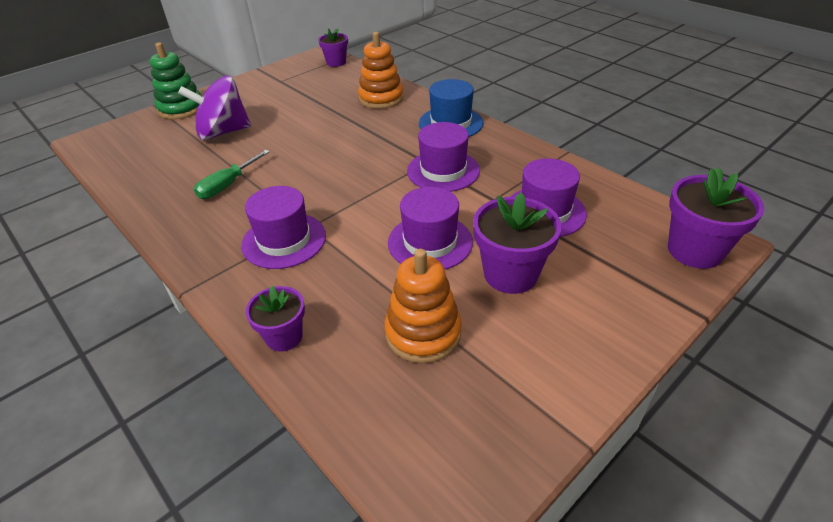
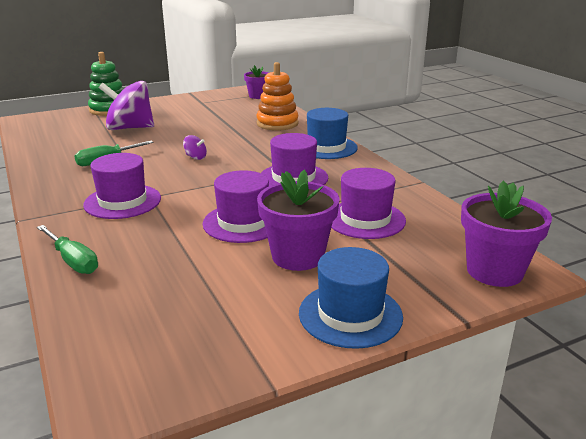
camera: 15 degrees right, 15 degrees down
(284, 337) = (73, 261): purple flower pot -> green screwdriver
(324, 161) = (195, 157): none -> purple spinning top
(423, 333) = (188, 281): orange stacking toy -> none
(603, 336) = (350, 314): none -> blue hat

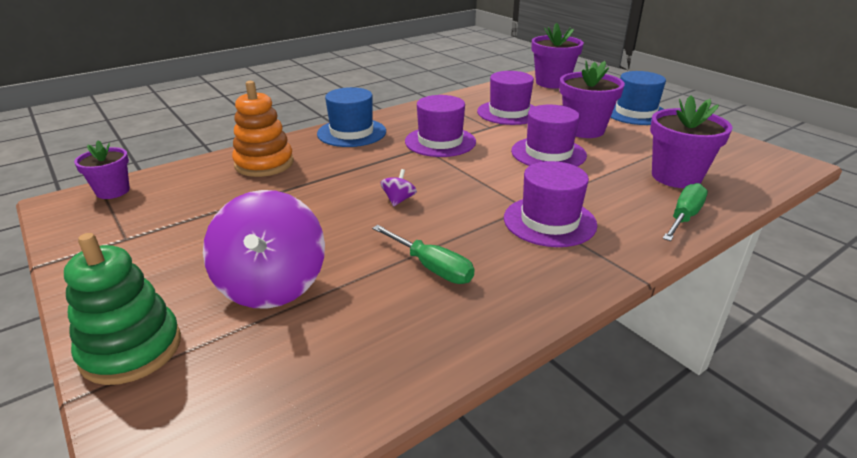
camera: 100 degrees left, 5 degrees up
(145, 283) = (676, 177): none -> purple flower pot

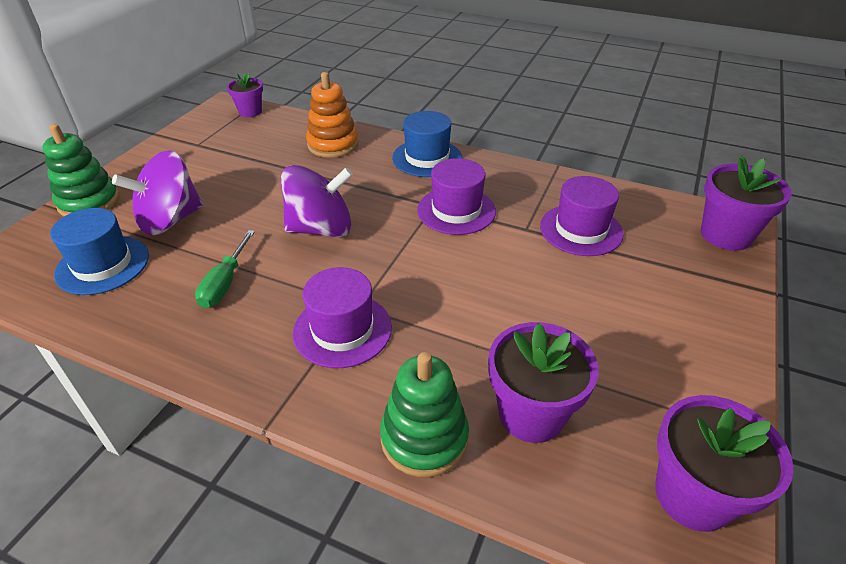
camera: 60 degrees right, 10 degrees up
(398, 200) = (321, 229): purple spinning top -> purple spinning top, size x2.45
(548, 153) = (498, 289): purple hat -> none
(584, 130) = (595, 300): purple flower pot -> purple flower pot (693, 495)
(635, 113) = (713, 335): blue hat -> blue hat (103, 265)
(684, 217) = (424, 438): green screwdriver -> green stacking toy

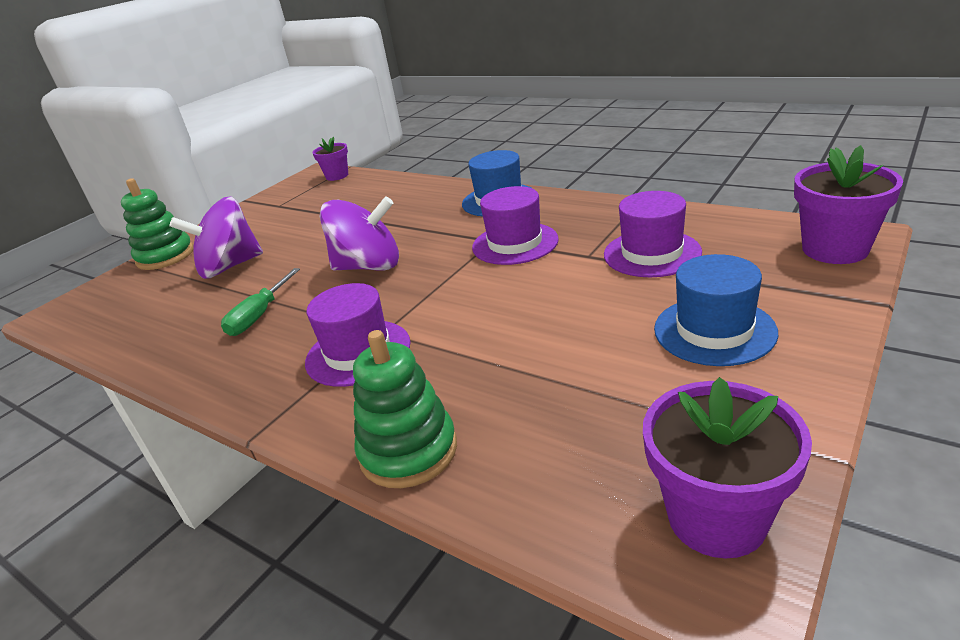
camera: 15 degrees right, 10 degrees down
(103, 265) = (156, 305): blue hat -> blue hat (714, 330)
(333, 144) = (406, 196): orange stacking toy -> none
(531, 414) = (537, 429): purple flower pot -> none

